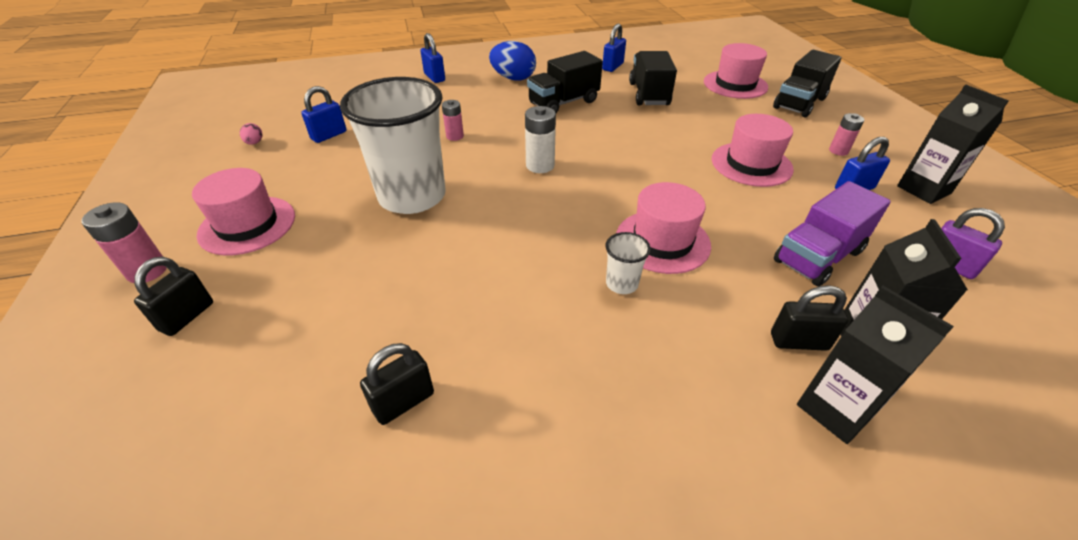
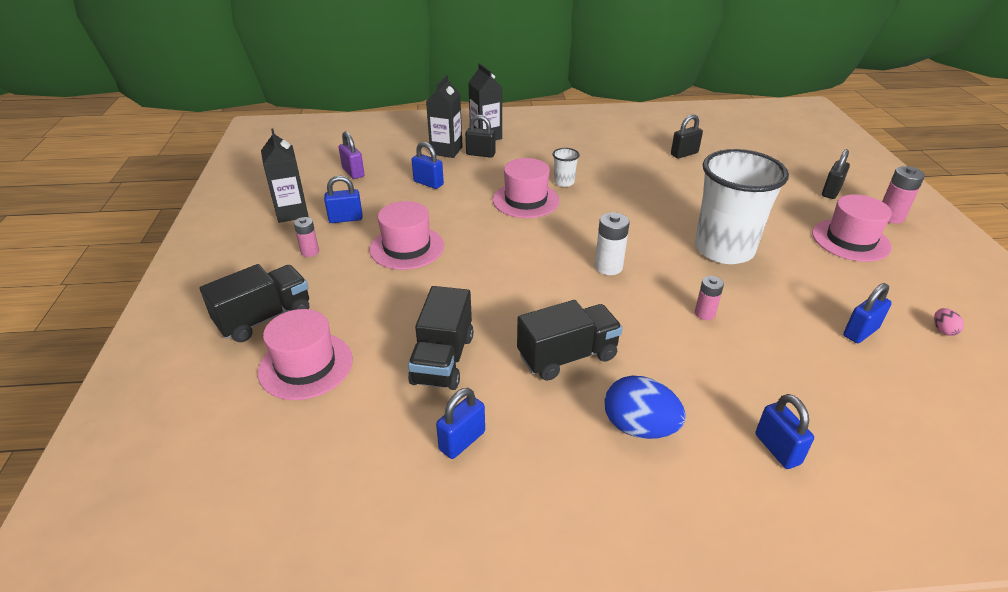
camera: 170 degrees left, 5 degrees down
(818, 256) = (428, 183): purple truck -> blue padlock

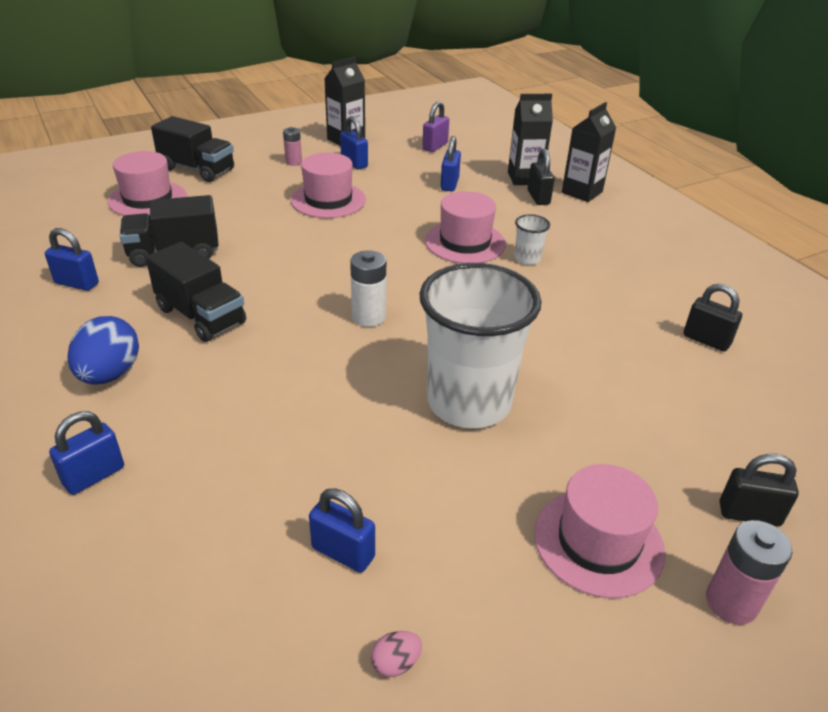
camera: 65 degrees right, 0 degrees up
(704, 313) = (315, 399): pink battery -> none

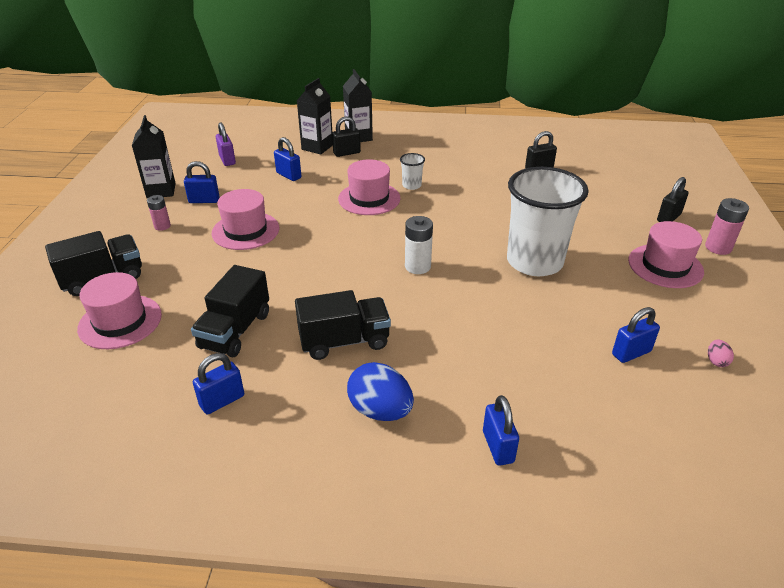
camera: 55 degrees left, 0 degrees up
(538, 197) = (347, 153): black padlock -> black padlock turned 45 degrees counterclockwise

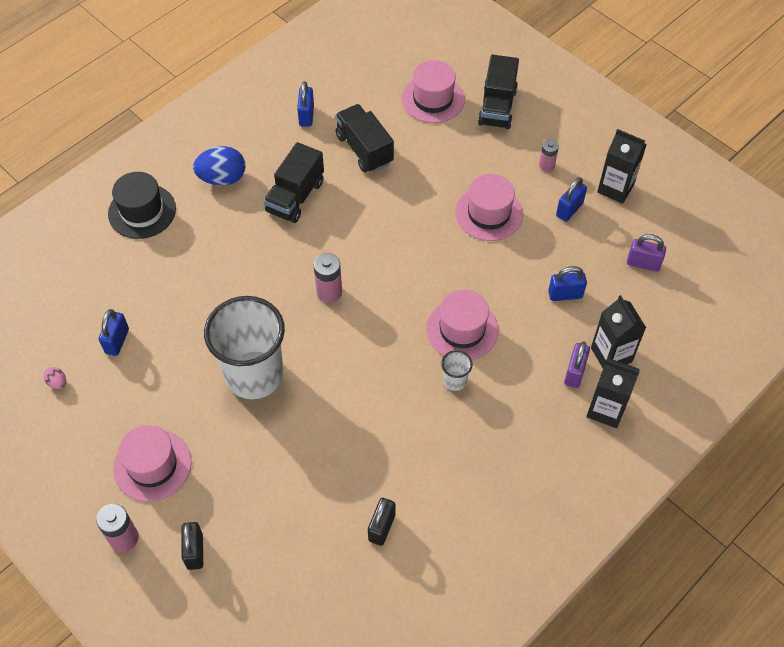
camera: 130 degrees right, 20 degrees up
(347, 153) = (574, 373): black padlock -> purple padlock
(417, 266) = (329, 292): white battery -> pink battery
(498, 447) = (142, 211): blue padlock -> black hat

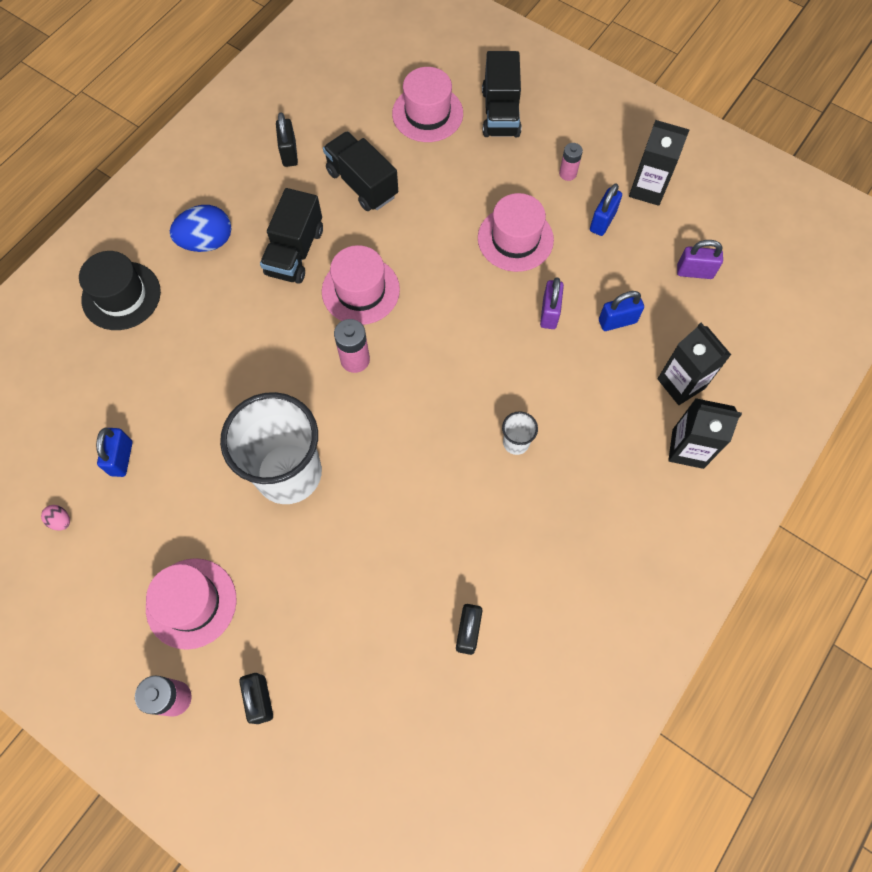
camera: 10 degrees left, 10 degrees up
(306, 116) = (289, 153): blue padlock -> black padlock
(462, 329) = (512, 380): pink hat -> pink hat (360, 290)
(574, 373) = (645, 411): purple padlock -> purple padlock (549, 313)

